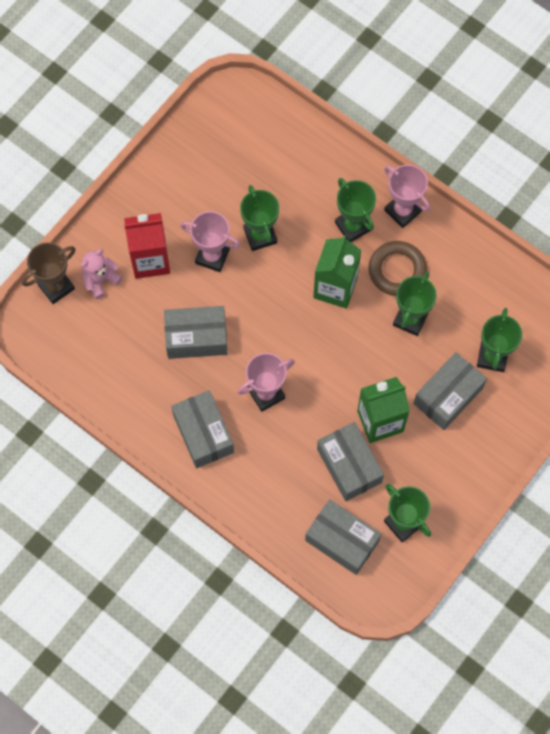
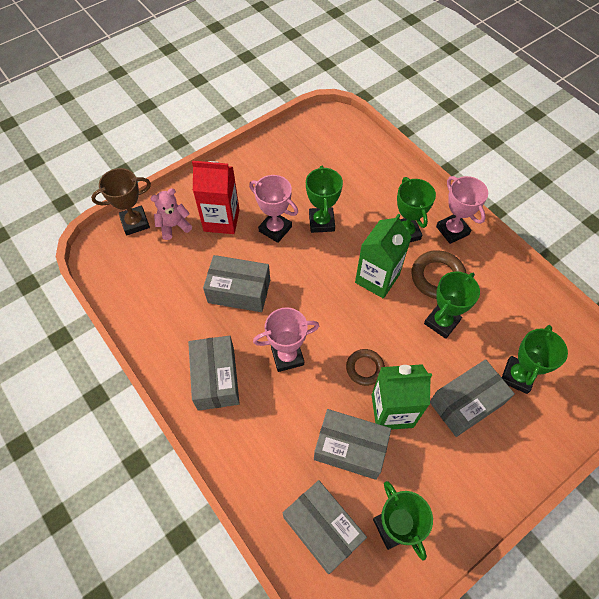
camera: 15 degrees right, 10 degrees down
(345, 386) = (365, 368): none -> brown ring
(349, 466) = (350, 448): grey box -> grey box turned 60 degrees counterclockwise

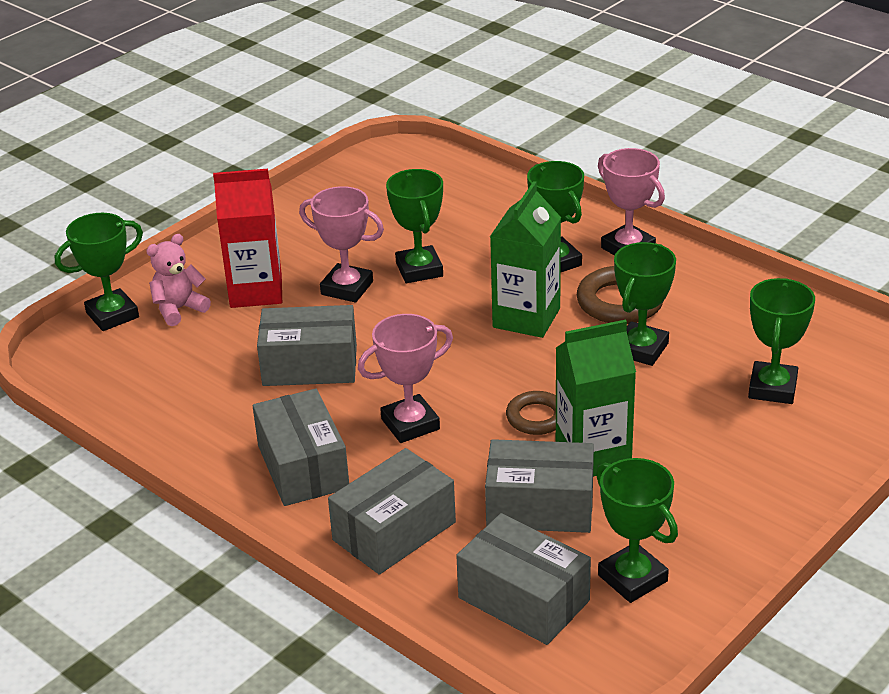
camera: 10 degrees left, 25 degrees down
(135, 222) = (112, 315): brown trophy -> green trophy
(466, 403) = (703, 429): grey box -> grey box (394, 531)

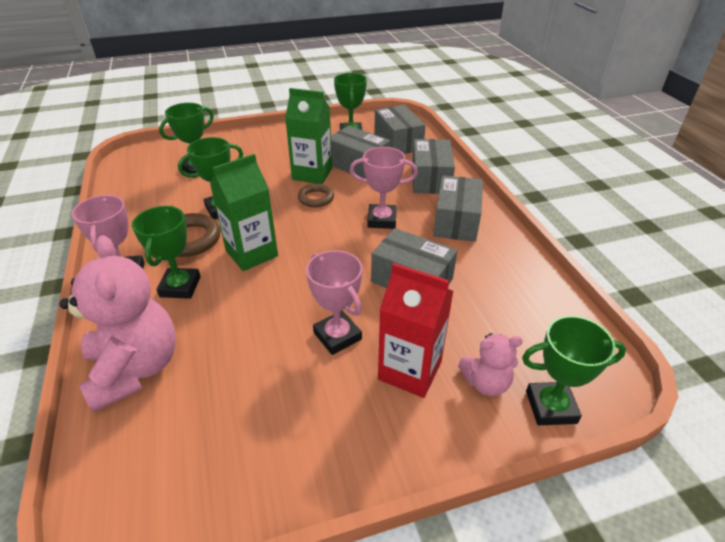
camera: 150 degrees left, 5 degrees up
(394, 531) = (430, 179): grey box -> grey box turned 75 degrees counterclockwise
(419, 269) = (271, 327): green trophy -> none
(499, 204) = (135, 369): none -> pink teddy bear

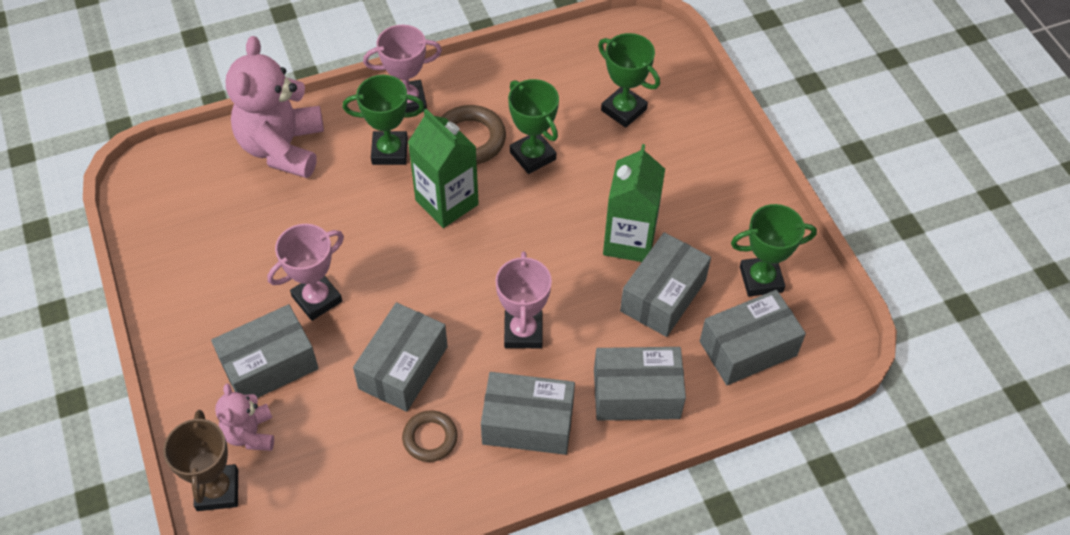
camera: 85 degrees right, 15 degrees up
(135, 369) = (282, 147): pink teddy bear -> pink teddy bear turned 120 degrees clockwise
(316, 198) = (567, 252): brown ring -> brown ring (430, 438)
(410, 370) = (269, 365): red carton -> grey box
(551, 407) = (217, 490): green trophy -> brown trophy

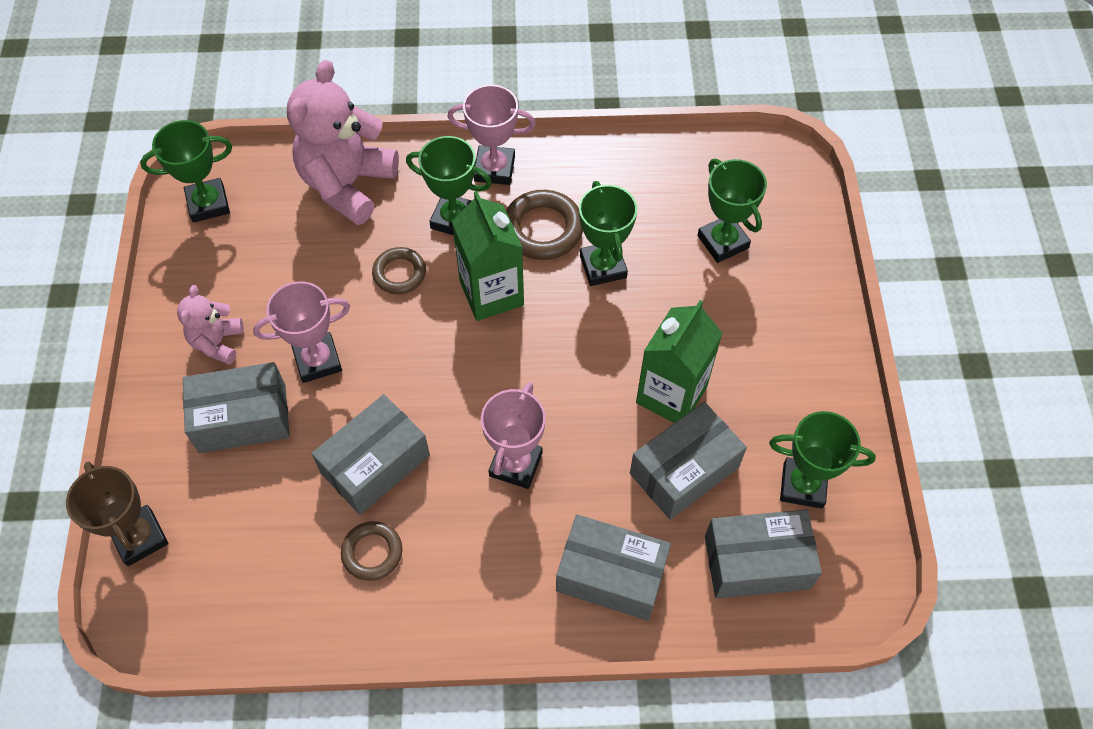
camera: 20 degrees right, 5 degrees up
(161, 197) = (208, 204): none -> green trophy
(217, 490) = (140, 537): brown trophy -> brown trophy turned 45 degrees counterclockwise
(250, 433) = (195, 487): pink teddy bear -> pink teddy bear (217, 342)
(360, 208) = (399, 273): none -> brown ring
(528, 423) = (480, 570): grey box -> none

